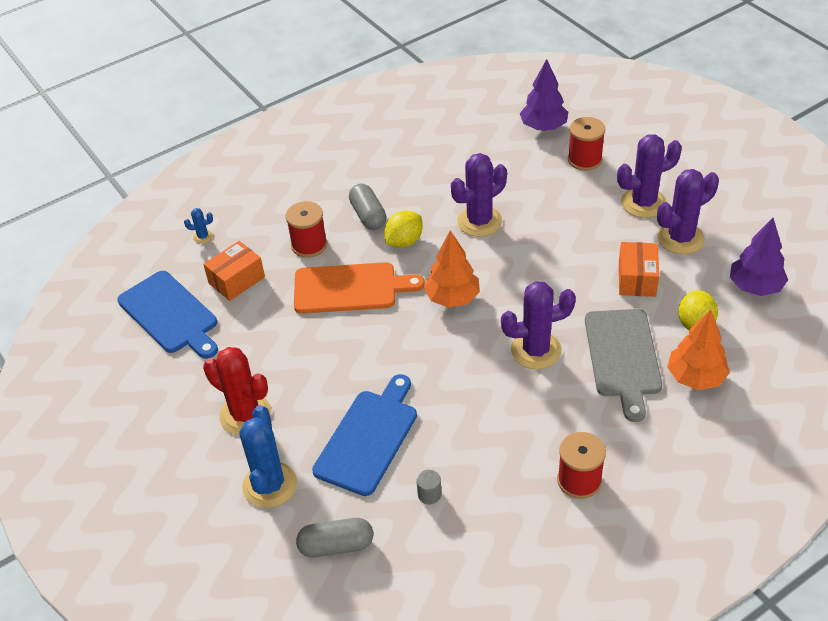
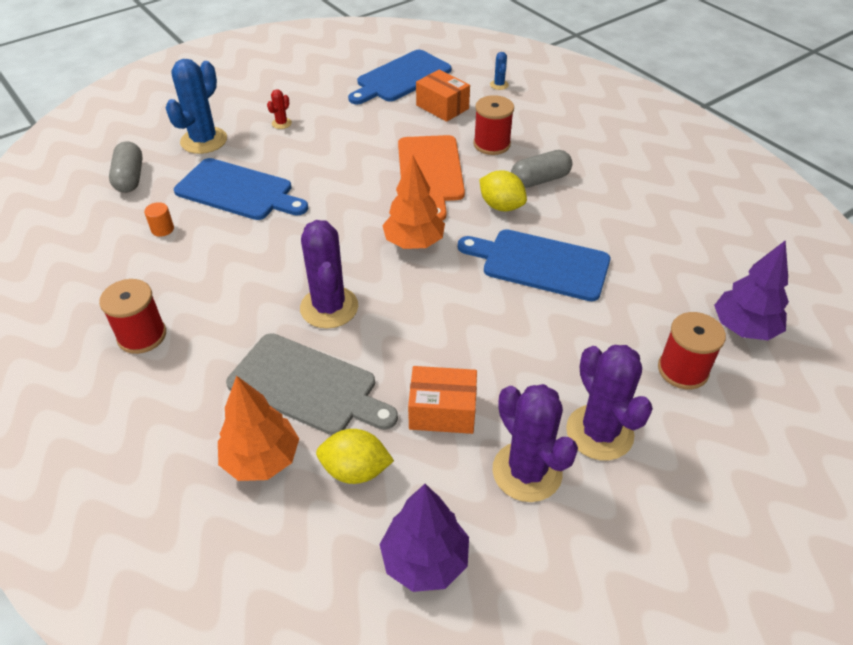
camera: 85 degrees right, 0 degrees up
(245, 415) = (281, 123): red cactus -> red cactus, size x0.44
(270, 485) = (204, 140): blue cactus -> blue cactus turned 60 degrees counterclockwise
(429, 494) = (162, 229): grey cylinder -> orange cylinder
(479, 221) = (540, 264): purple cactus -> blue cutting board
(623, 357) = (307, 386): grey cutting board -> grey cutting board turned 150 degrees counterclockwise

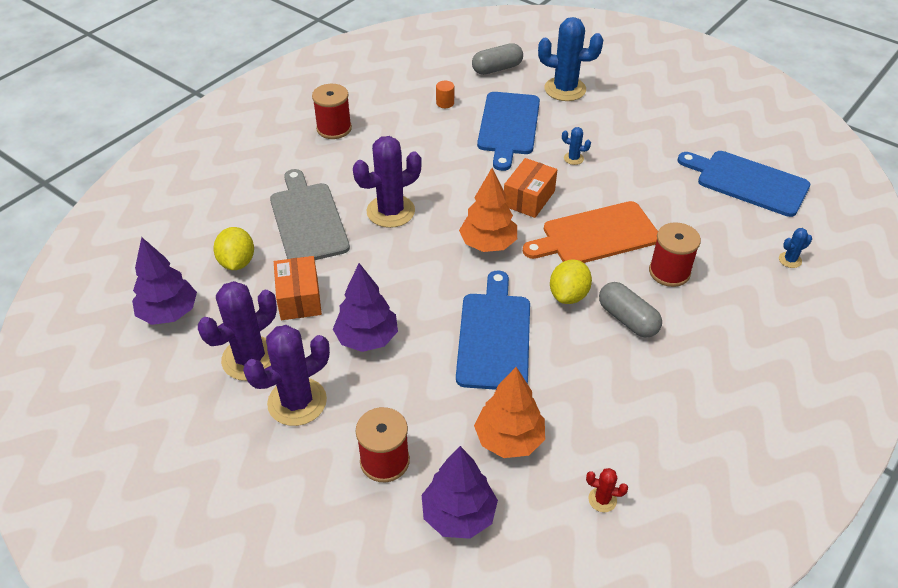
camera: 75 degrees right, 0 degrees up
(261, 459) = (239, 214): orange tree -> orange tree (509, 439)
(281, 123) = (616, 124): red cactus -> red cactus (602, 500)
(307, 386) = (308, 220): grey cutting board -> grey cutting board turned 150 degrees clockwise
(316, 160) = (573, 158): none -> blue cactus
(442, 107) = (714, 223): orange box -> orange box (529, 198)
(521, 359) = (367, 338): none -> purple tree

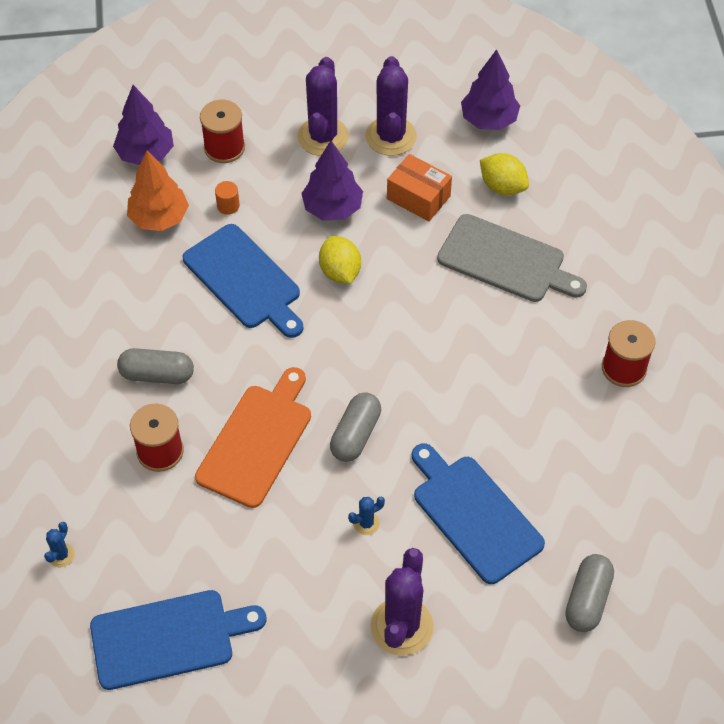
camera: 135 degrees right, 10 degrees up
(390, 211) = (453, 322): purple cactus -> purple cactus (401, 626)
(445, 103) = (572, 493): orange cylinder -> orange cylinder (228, 206)
(488, 244) = (337, 356): orange tree -> none
(529, 198) = (355, 435): orange box -> grey capsule
(565, 89) = (480, 630): blue cactus -> none
(568, 295) = (223, 360): yellow lemon -> yellow lemon (340, 272)
(602, 500) = (64, 227): red cactus -> none

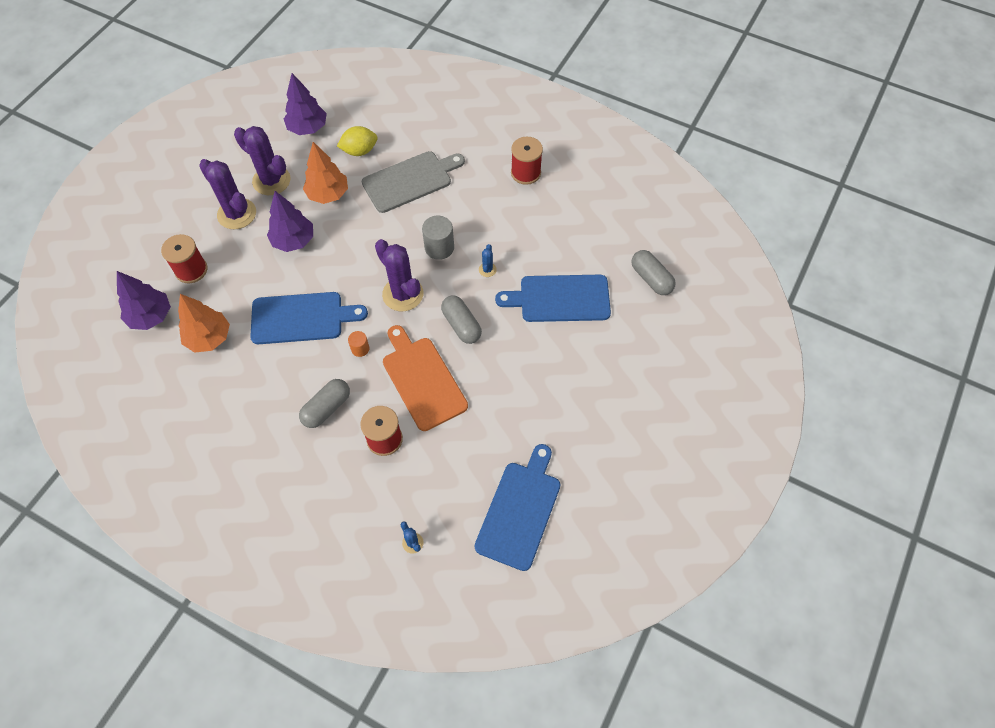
camera: 55 degrees left, 5 degrees up
(228, 206) = (237, 294): orange cylinder -> orange cylinder (360, 349)
(340, 272) = (343, 265): yellow lemon -> none
(366, 523) = (524, 355): blue cactus -> blue cactus (487, 269)
(401, 626) = (603, 378): purple cactus -> purple cactus (403, 294)
(418, 197) = (328, 194): orange box -> orange tree
(439, 347) = (439, 247): none -> grey cylinder

